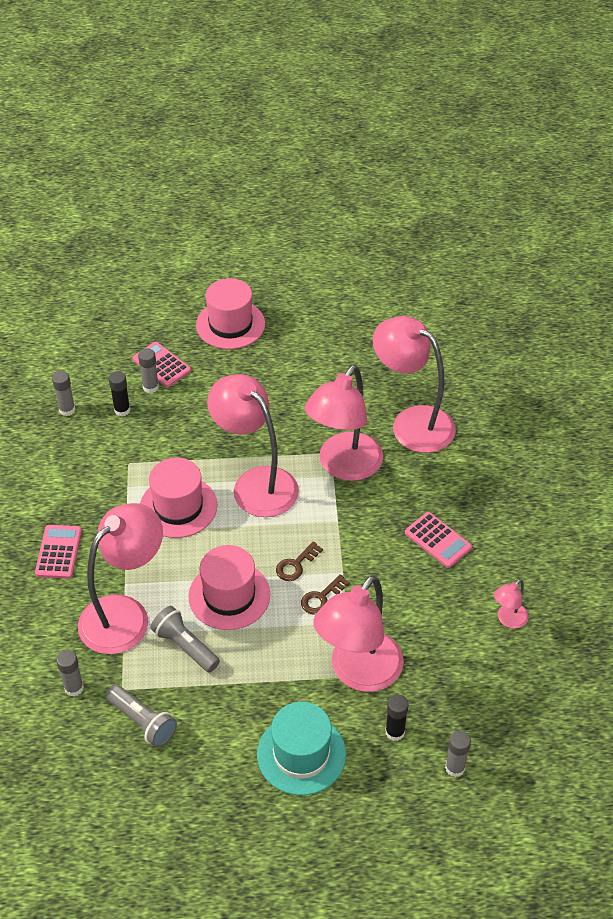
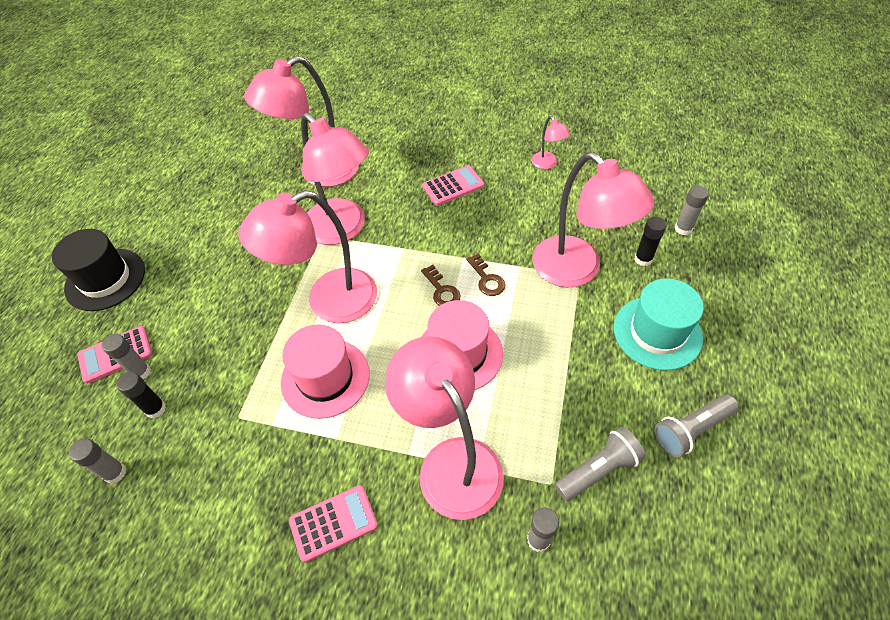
camera: 70 degrees left, 5 degrees up
(59, 552) = (333, 523): pink calculator -> pink calculator turned 135 degrees clockwise
(185, 646) = (511, 407): grey flashlight -> grey flashlight (691, 430)
(230, 324) = (105, 279): pink hat -> black hat

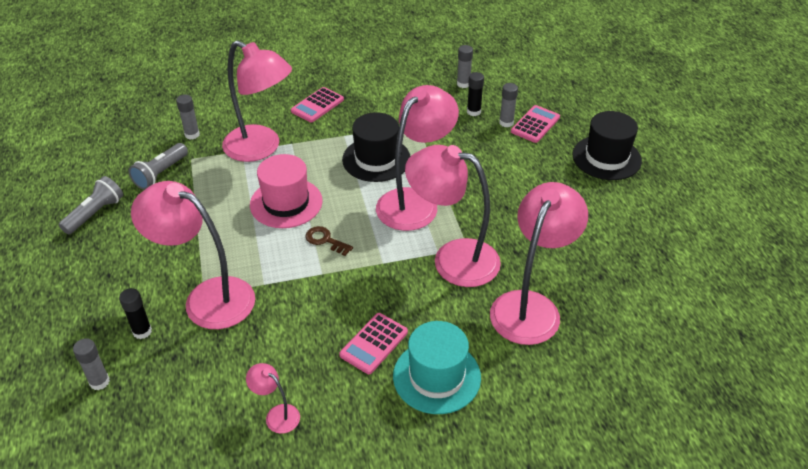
camera: 150 degrees right, 10 degrees down
(325, 378) = (376, 159): pink hat -> black hat
(486, 279) = (290, 262): brown key -> none
(657, 332) = (124, 269): turquoise hat -> turquoise hat (436, 376)

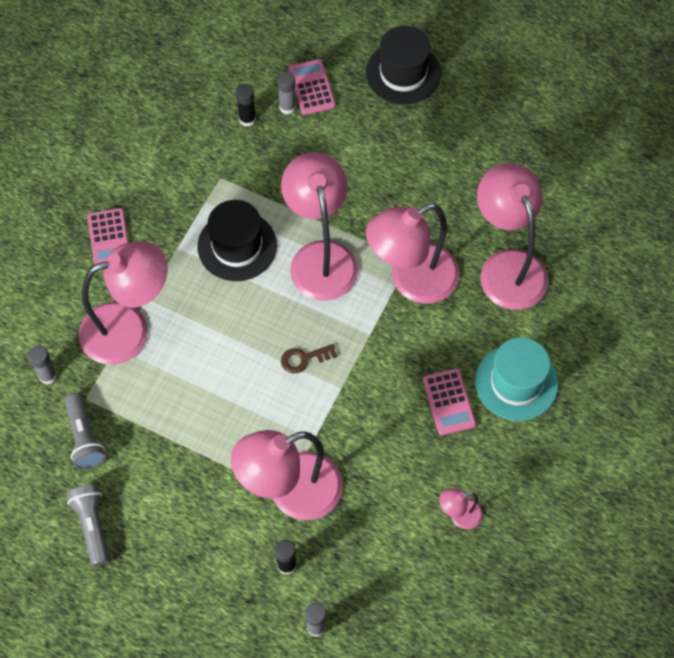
camera: 50 degrees left, 20 degrees up
(286, 203) = (227, 358): pink hat -> none
(463, 84) = (199, 95): grey glue stick -> none

